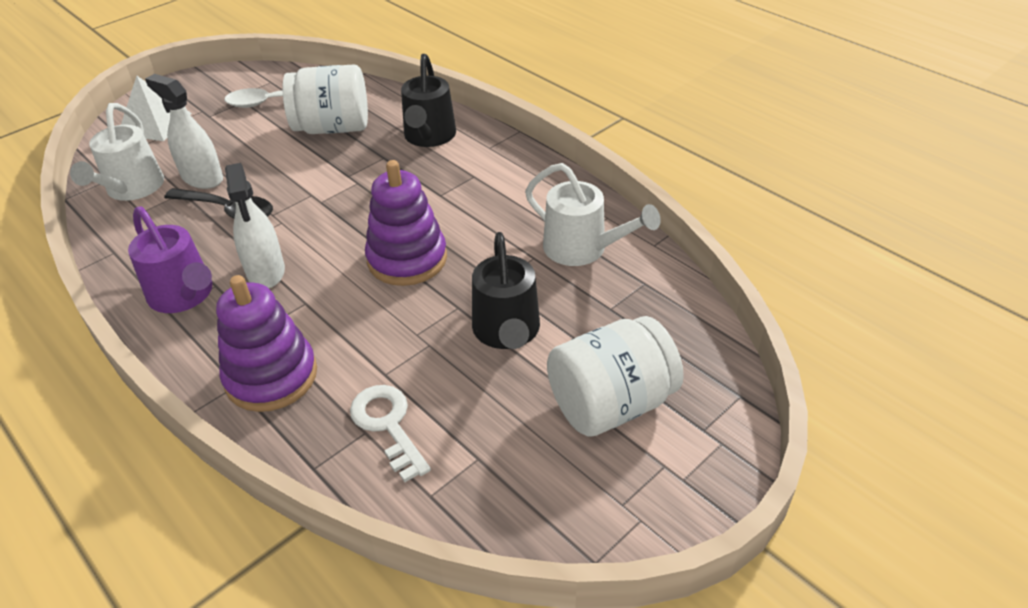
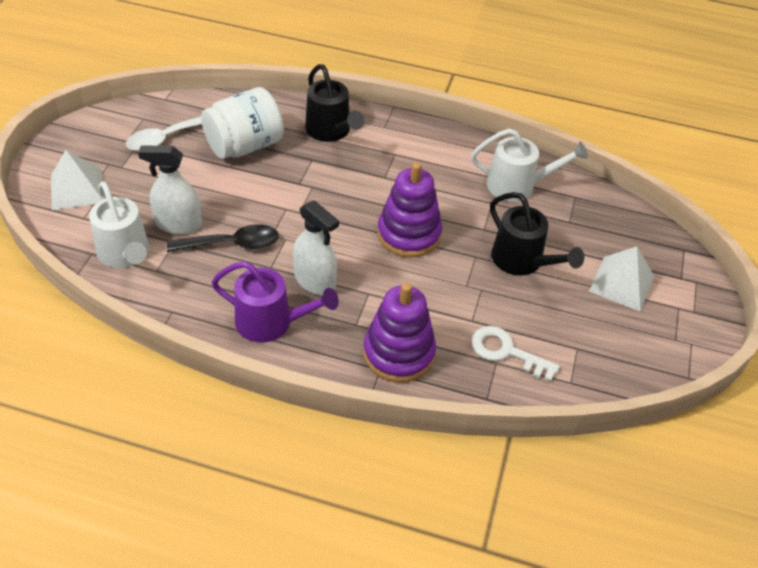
camera: 35 degrees left, 5 degrees up
(611, 404) = (621, 283): white jar -> white pyramid

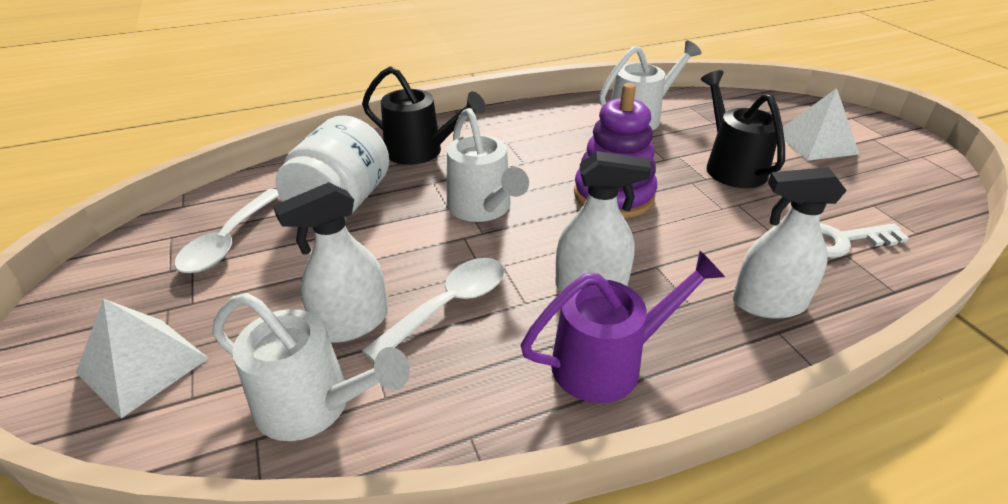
camera: 35 degrees left, 10 degrees down
(232, 244) = (449, 305): black spoon -> white spoon
(318, 196) = (483, 208): none -> white watering can
(398, 353) = (768, 303): purple stacking toy -> white spray bottle
(522, 261) = (731, 166): black watering can -> black watering can turned 120 degrees counterclockwise

